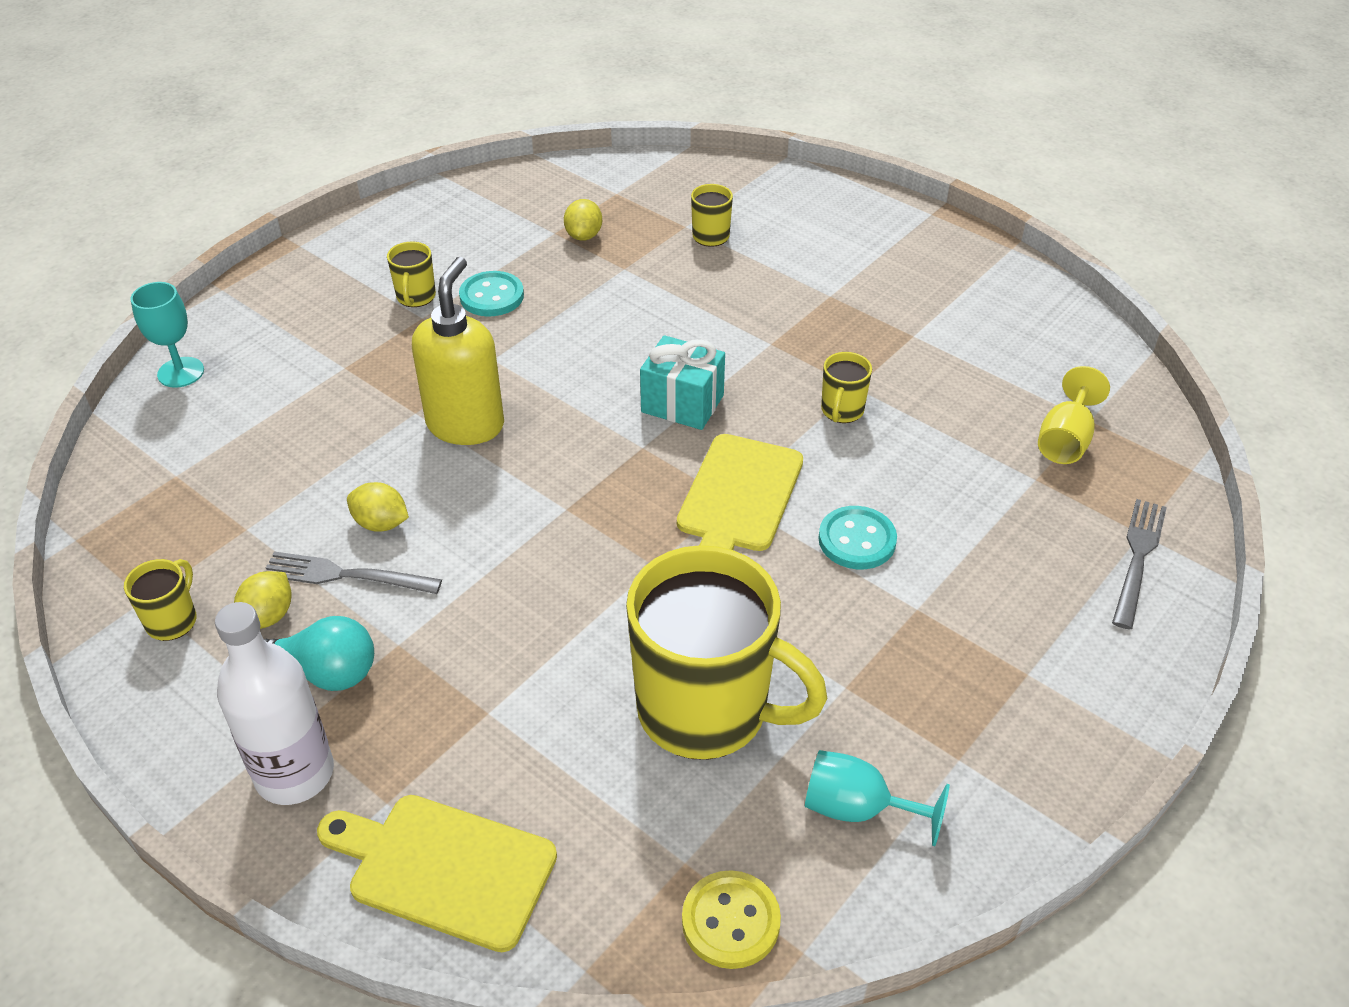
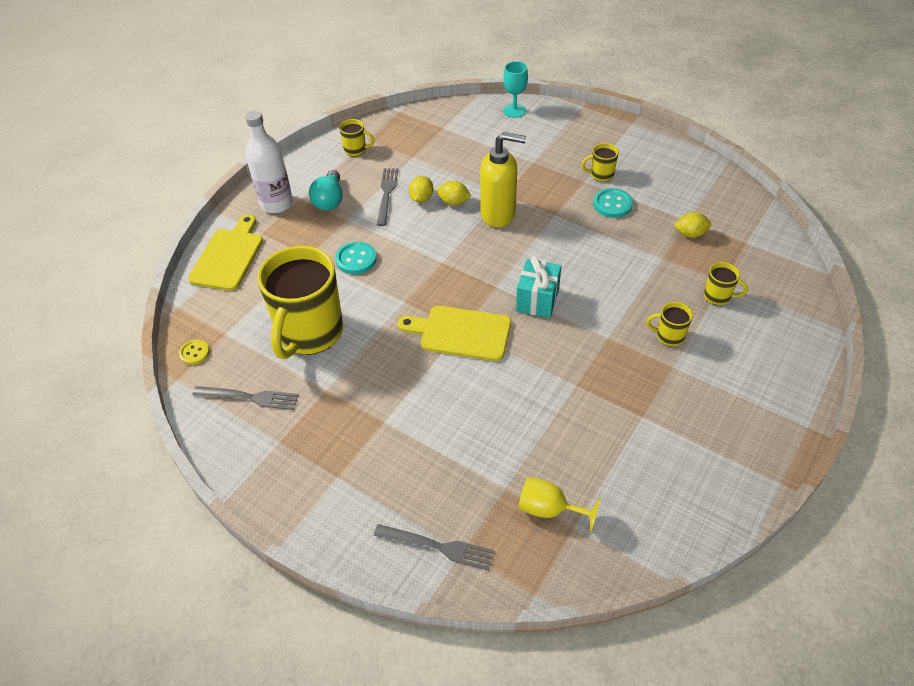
camera: 85 degrees right, 5 degrees up
(268, 616) = (360, 176): yellow lemon -> yellow lemon (453, 202)
(730, 921) = (194, 353): yellow button -> yellow button, size x0.66
(842, 411) = (549, 378): yellow mug -> yellow mug (669, 336)
(857, 540) = (435, 390): turquoise button -> turquoise button (356, 259)
(857, 808) = (250, 397): turquoise goblet -> grey fork

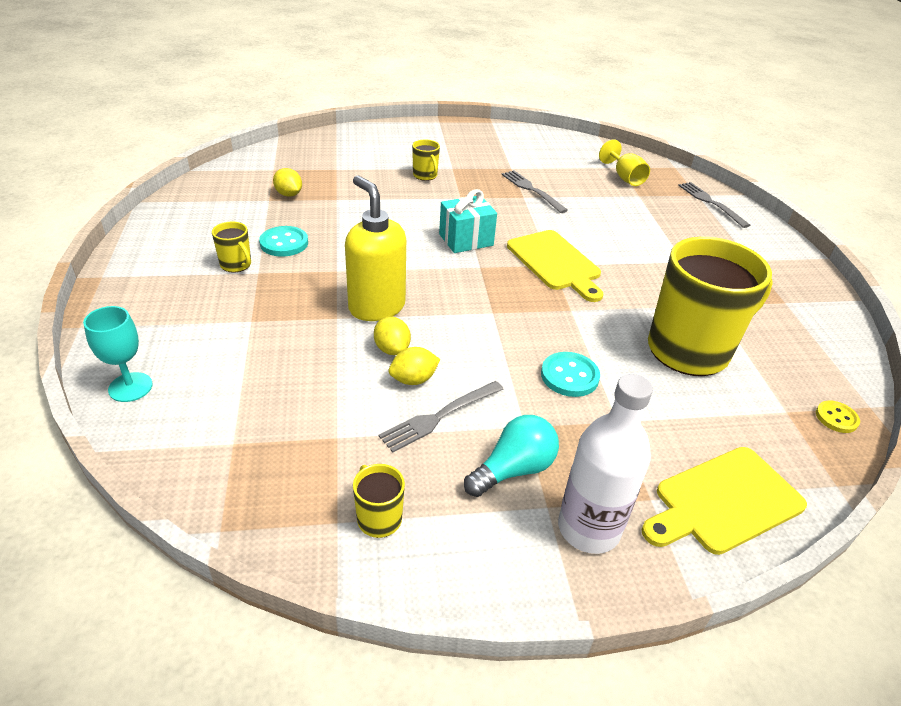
camera: 135 degrees left, 10 degrees down
(250, 397) = (793, 343): grey fork -> grey fork (531, 190)
(718, 296) = (356, 167): yellow mug -> none

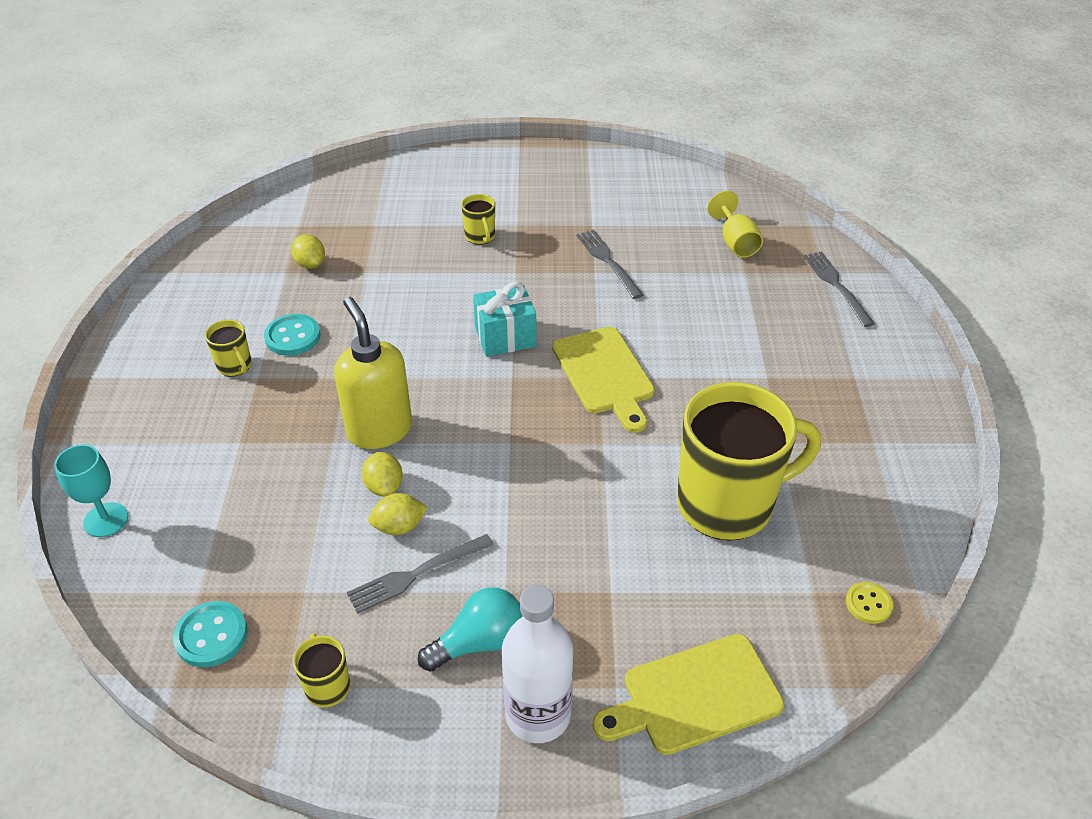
camera: 10 degrees right, 5 degrees up
(569, 376) = (574, 532): turquoise button -> turquoise button (211, 636)

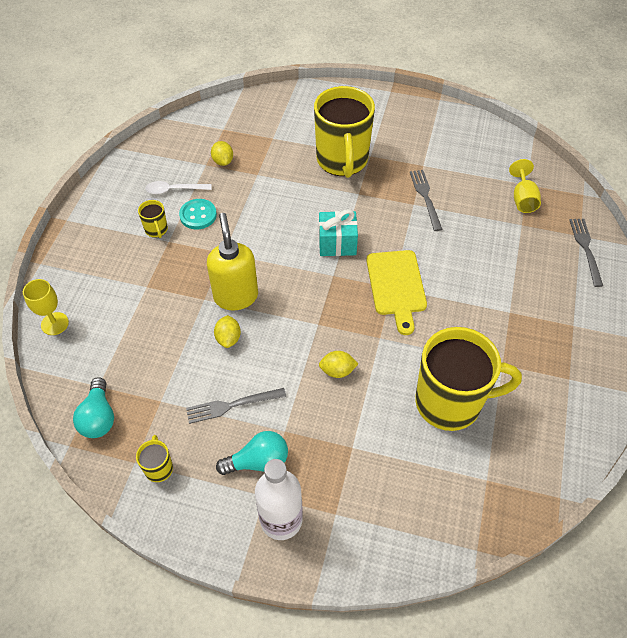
camera: 15 degrees right, 10 degrees up
(106, 520) = (54, 323): turquoise goblet -> yellow goblet
(211, 636) = (99, 417): turquoise button -> turquoise light bulb
(247, 311) = (174, 190): none -> white spoon
(399, 526) = (230, 369): yellow lemon -> yellow lemon (337, 371)
(480, 237) = (342, 161): yellow mug -> yellow mug, size x2.42
(694, 696) = (384, 533): yellow cutting board -> none
(868, 604) = (523, 498): yellow button -> none

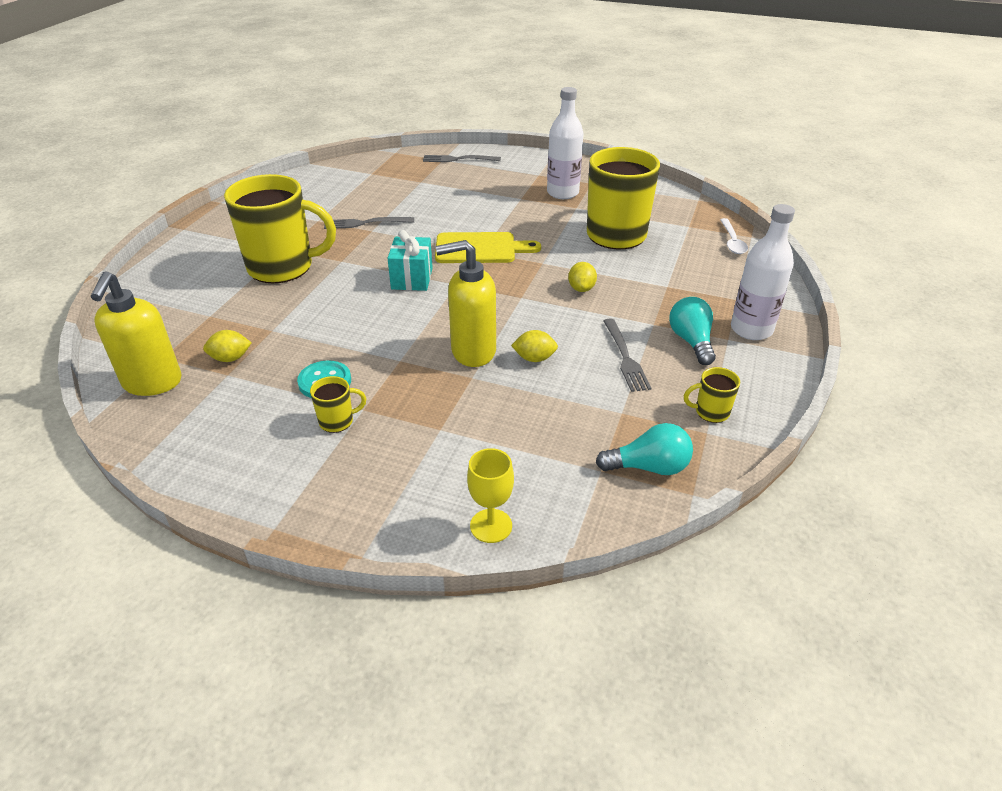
camera: 85 degrees left, 15 degrees down
(174, 190) = (264, 405): white spoon -> white spoon (732, 242)
(196, 132) = (152, 383): none -> yellow soap dispenser
(523, 199) = (389, 177): yellow goblet -> none
(533, 350) = (562, 193): none -> white bottle

